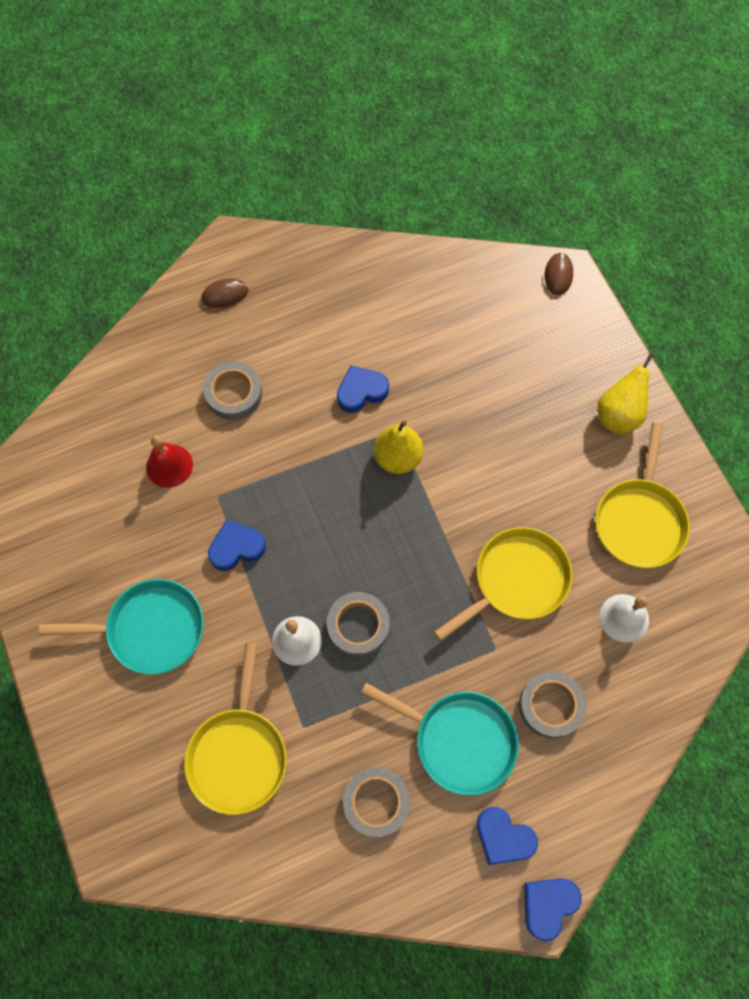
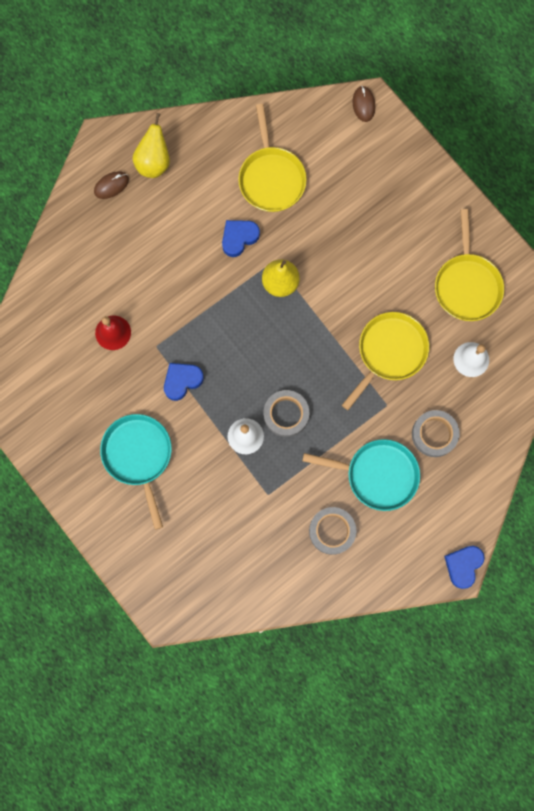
camera: 15 degrees left, 10 degrees up
(150, 629) = (138, 456): turquoise pan -> turquoise pan turned 90 degrees counterclockwise
(234, 394) = (143, 264): grey tape -> none
(238, 754) = (228, 524): yellow pan -> yellow pan (271, 178)
(503, 837) = (423, 530): blue heart -> none
(618, 415) = (434, 208): yellow pear -> yellow pear (154, 162)

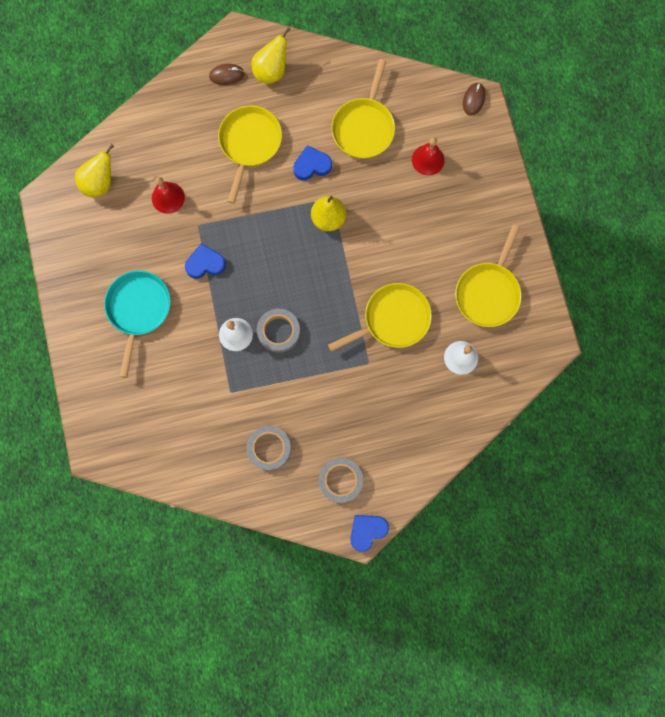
camera: 25 degrees right, 0 degrees up
(38, 348) = (100, 183): none -> yellow pear
(167, 244) = (249, 144): none -> yellow pan
(348, 182) = (428, 160): none -> red bell
(377, 474) = (331, 418): turquoise pan -> none
(434, 434) = (397, 407): grey tape -> grey tape (340, 480)

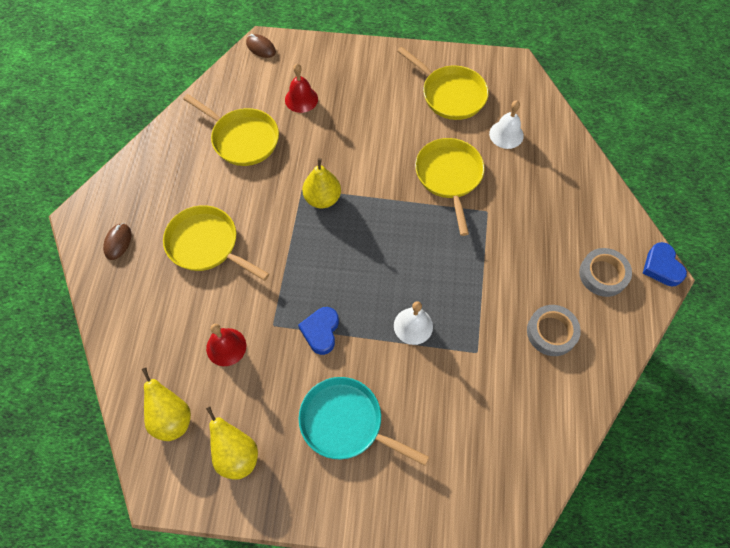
camera: 70 degrees left, 15 degrees down
(271, 71) = (138, 199): yellow pear -> yellow pear (236, 455)
(279, 331) = (425, 282): grey tape -> none
(312, 165) = (259, 195): blue heart -> none

